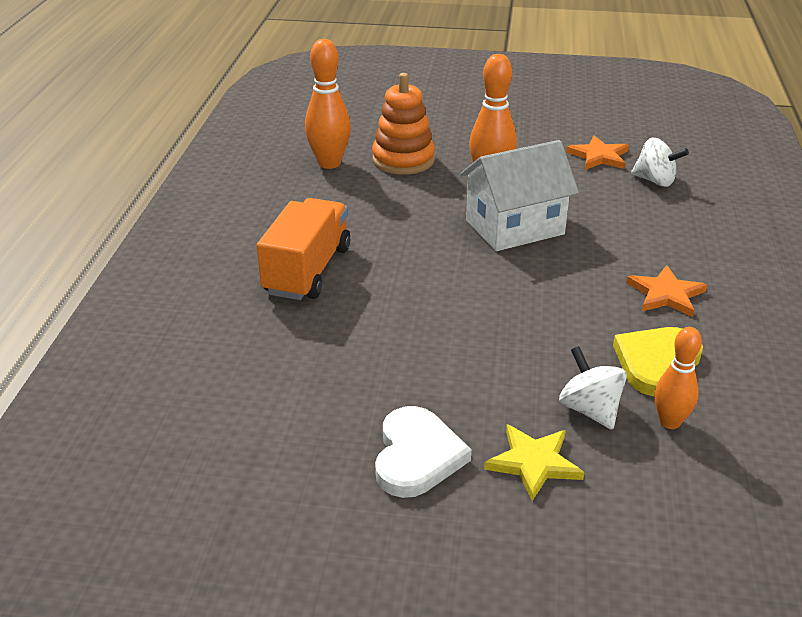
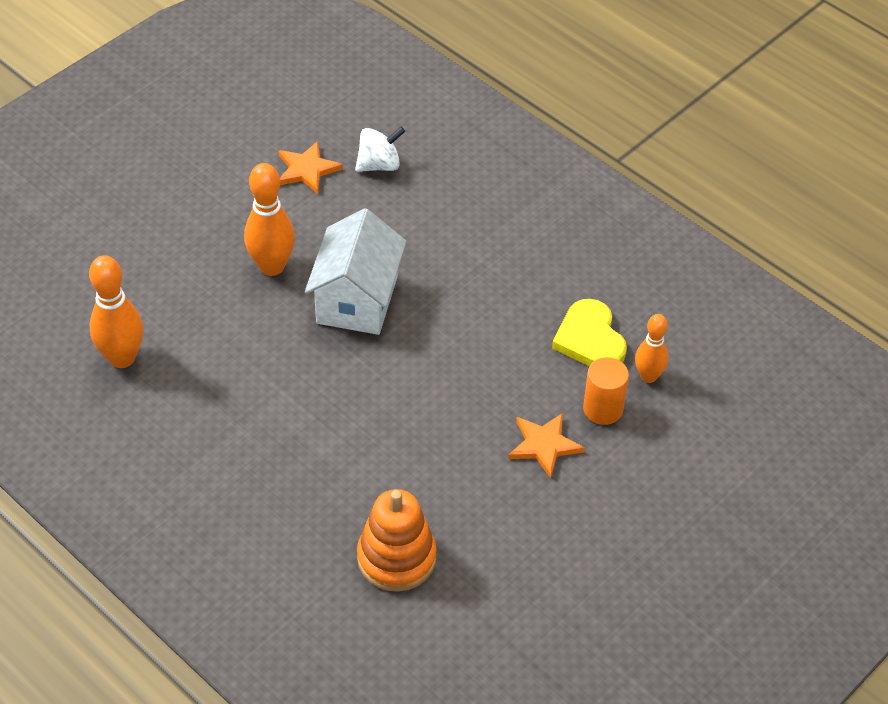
camera: 55 degrees left, 15 degrees up
(307, 271) = (289, 472): orange truck -> none
(403, 160) = (173, 302): orange stacking toy -> orange stacking toy (396, 558)
(417, 456) = (567, 532): white heart -> none
(534, 463) = (625, 473): yellow star -> none
(590, 410) = (603, 409): white spinning top -> orange cylinder
(666, 294) = (525, 275): orange star -> orange star (544, 445)

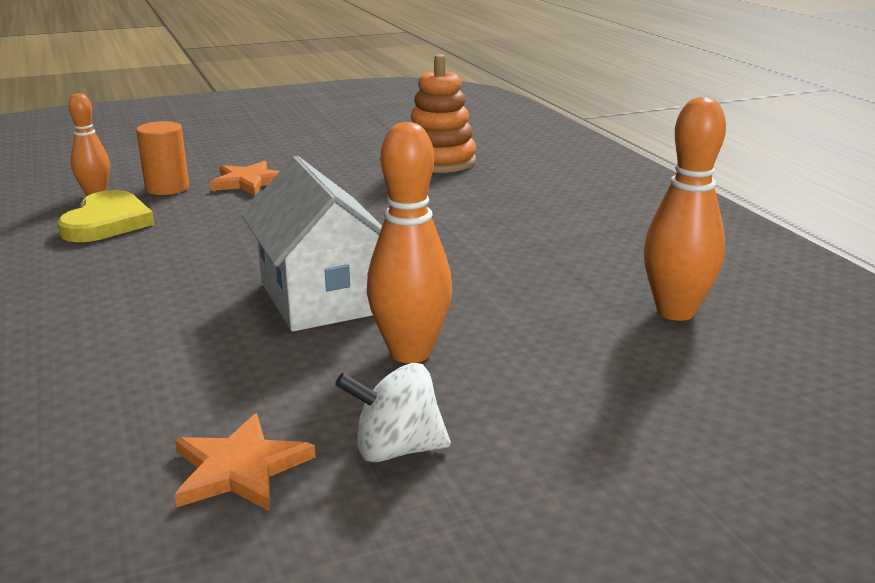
camera: 155 degrees left, 25 degrees down
(357, 300) = (321, 297): white house -> white house turned 60 degrees counterclockwise
(379, 165) = (107, 440): white spinning top -> white spinning top (396, 449)

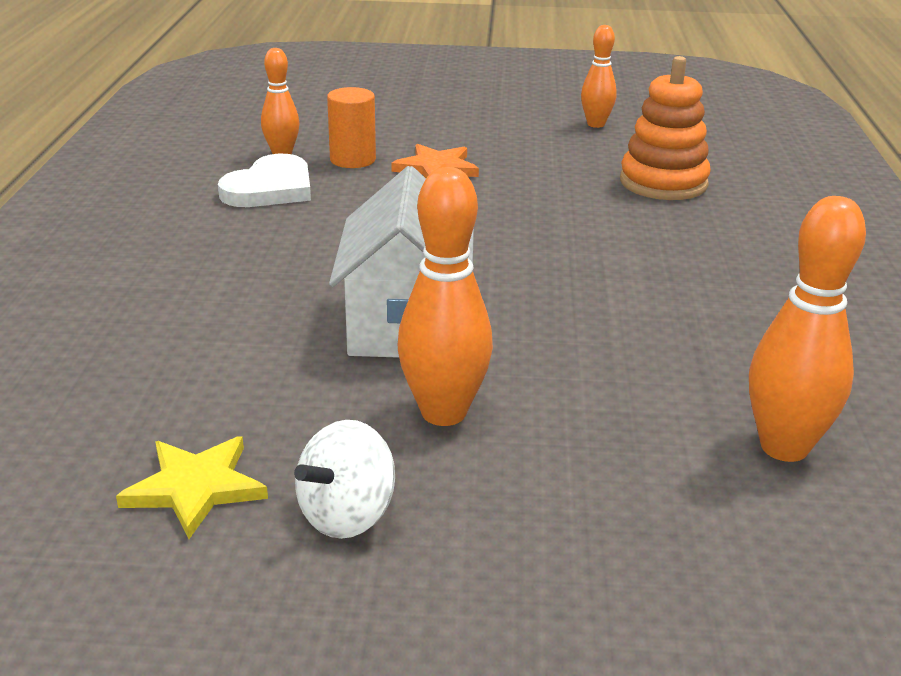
camera: 25 degrees right, 5 degrees up
(107, 222) = (270, 188): yellow heart -> white heart
(240, 468) = (195, 487): orange star -> yellow star
(353, 131) = (596, 124): none -> orange bowling pin
(396, 449) = (346, 515): white spinning top -> white spinning top turned 75 degrees counterclockwise

